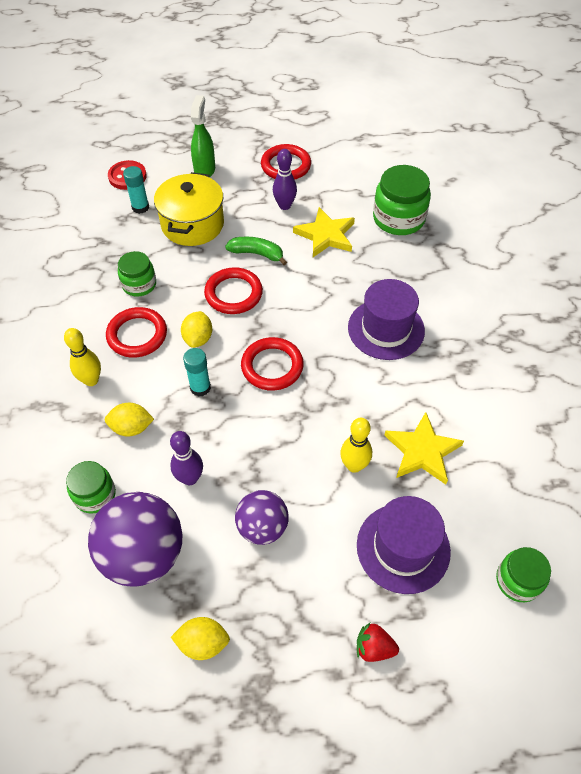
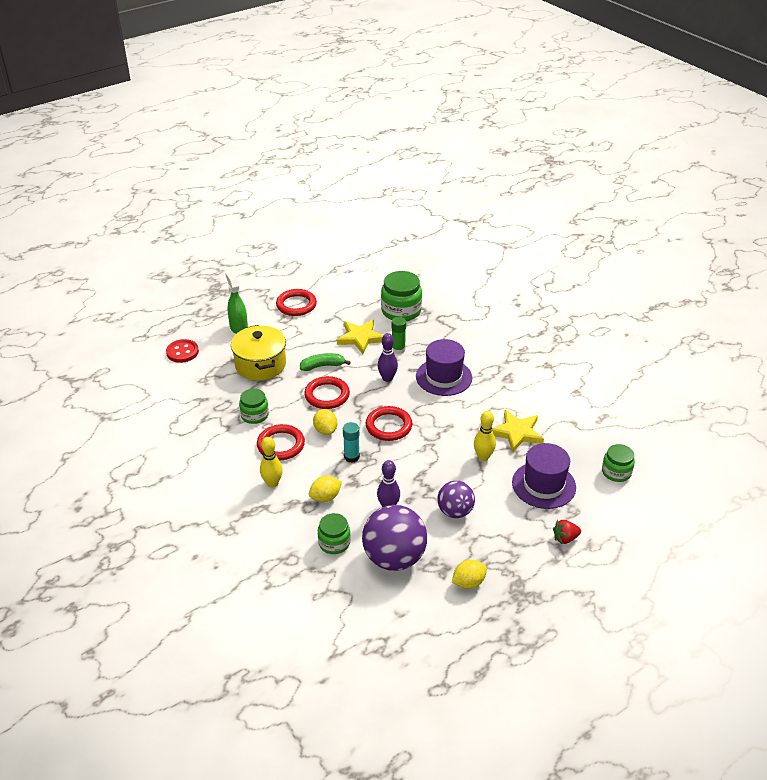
camera: 30 degrees left, 15 degrees down
(140, 207) = (211, 368): turquoise glue stick -> none
(284, 206) = (317, 330): purple bowling pin -> purple bowling pin (387, 378)
(358, 268) = (398, 349): none -> green glue stick

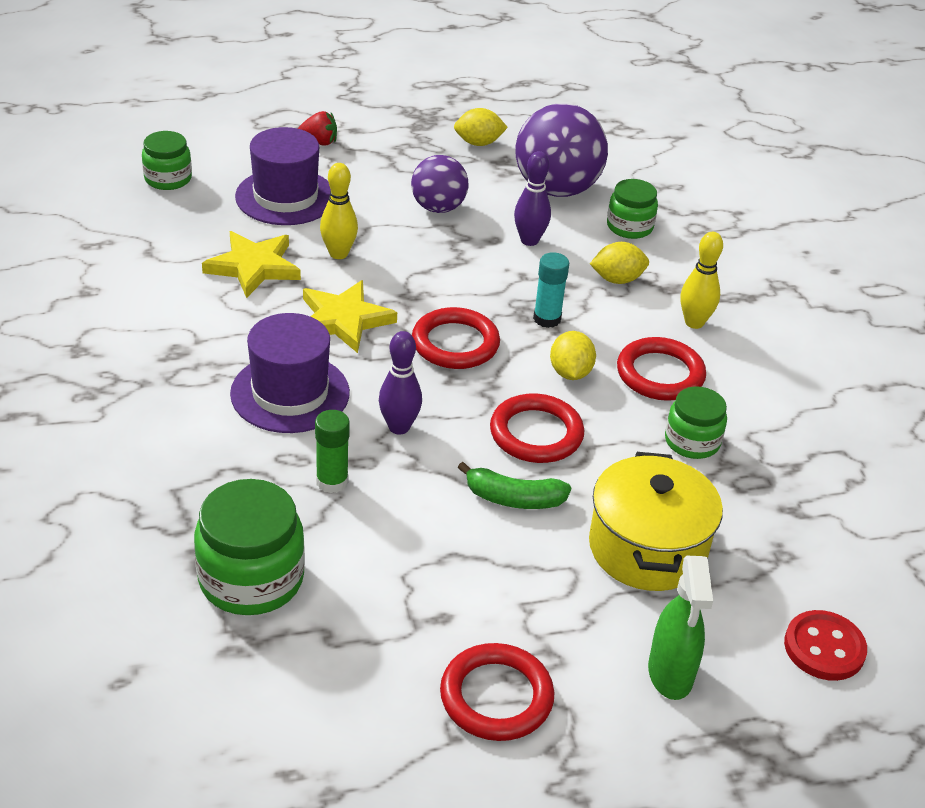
camera: 160 degrees left, 0 degrees up
(360, 338) = (394, 538): yellow star -> yellow star (343, 320)

